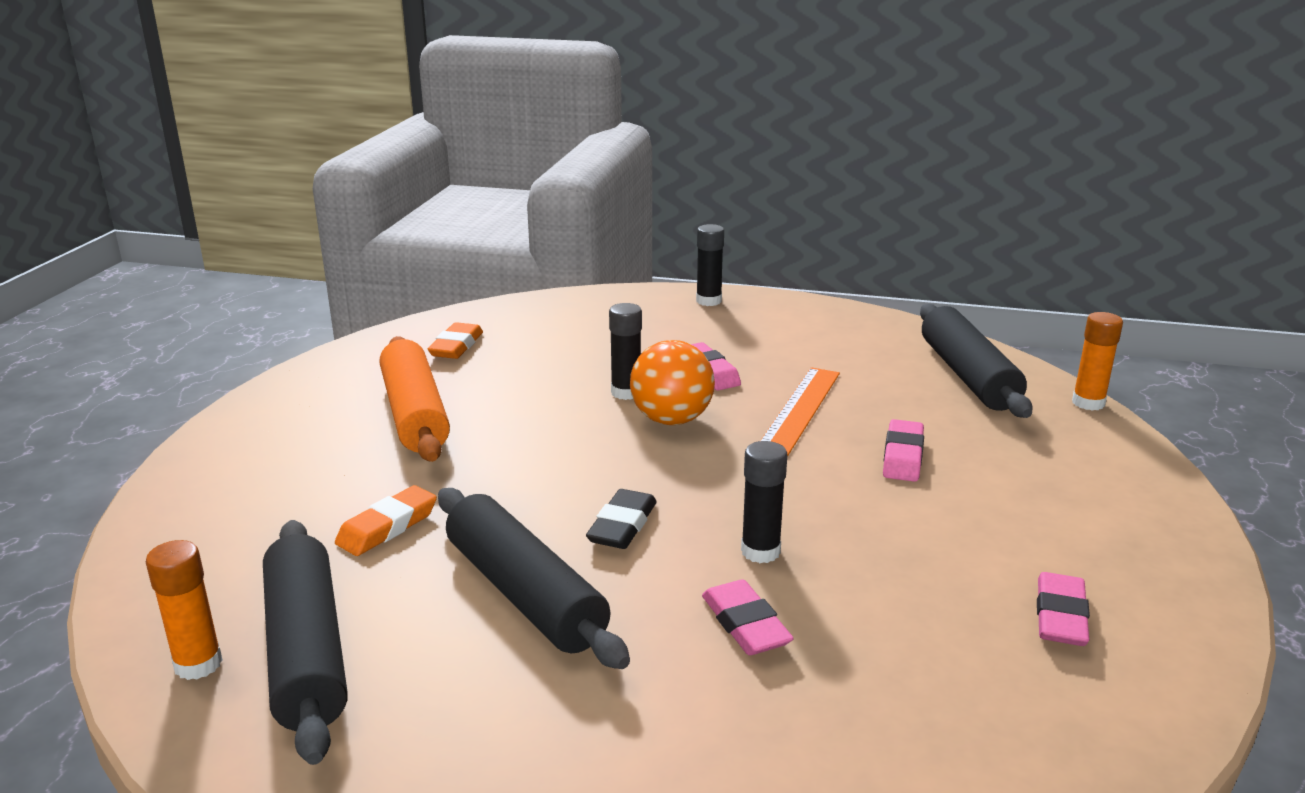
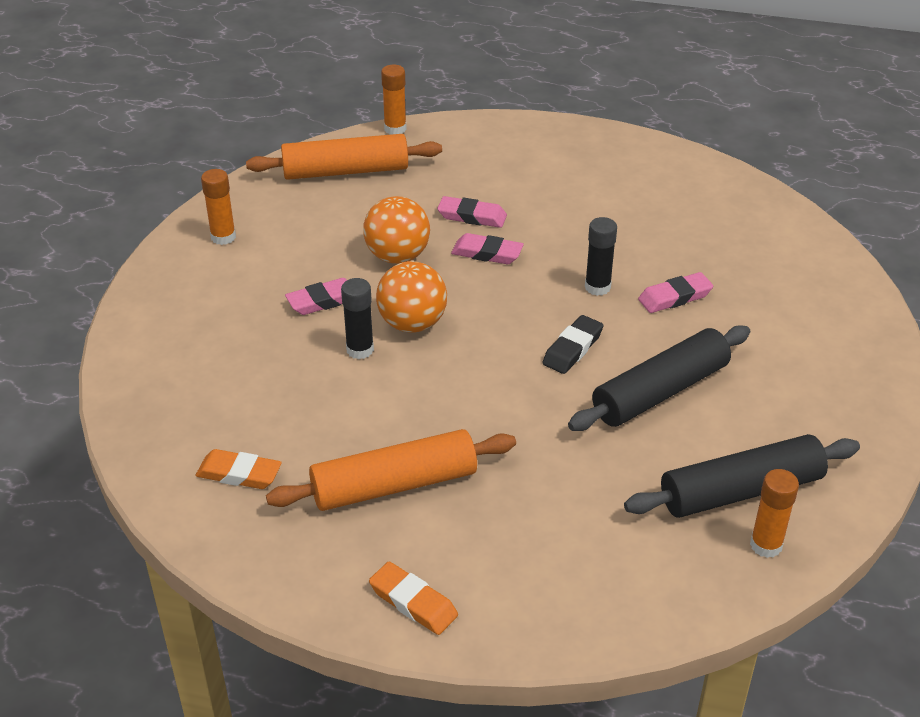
camera: 90 degrees left, 15 degrees up
(387, 527) = (587, 474): orange eraser -> orange eraser (413, 602)
(622, 525) = (573, 349): black eraser -> black eraser turned 75 degrees counterclockwise
(708, 301) = (157, 296): black glue stick -> none
(800, 409) = (397, 256): orange ruler -> orange ball
(811, 321) = (223, 237): none -> orange glue stick
(967, 375) = (345, 171): black rolling pin -> orange rolling pin
(1060, 616) = (646, 186): pink eraser -> pink eraser (487, 253)

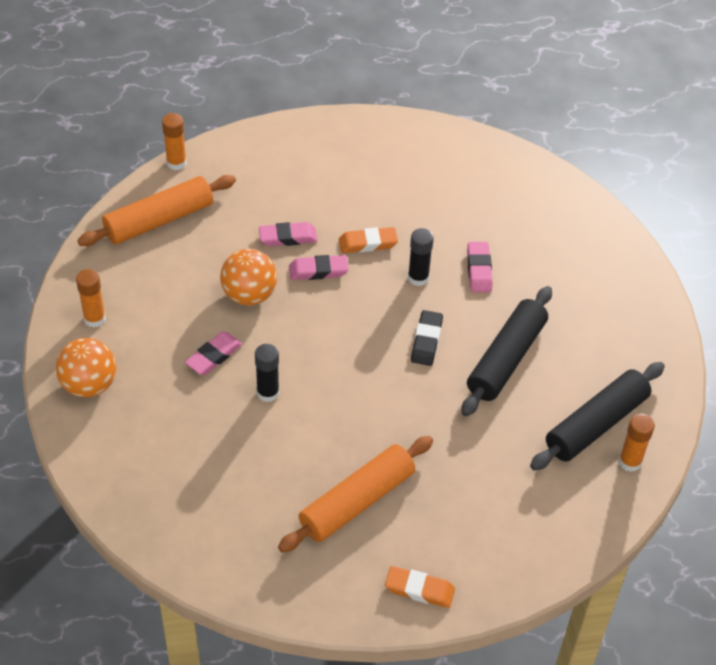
camera: 25 degrees left, 10 degrees up
(239, 474) = (238, 532): orange eraser -> orange eraser (368, 243)
(412, 324) = (295, 356): orange ball -> orange ball (89, 385)
(675, 297) = (479, 270): pink eraser -> pink eraser turned 45 degrees counterclockwise

